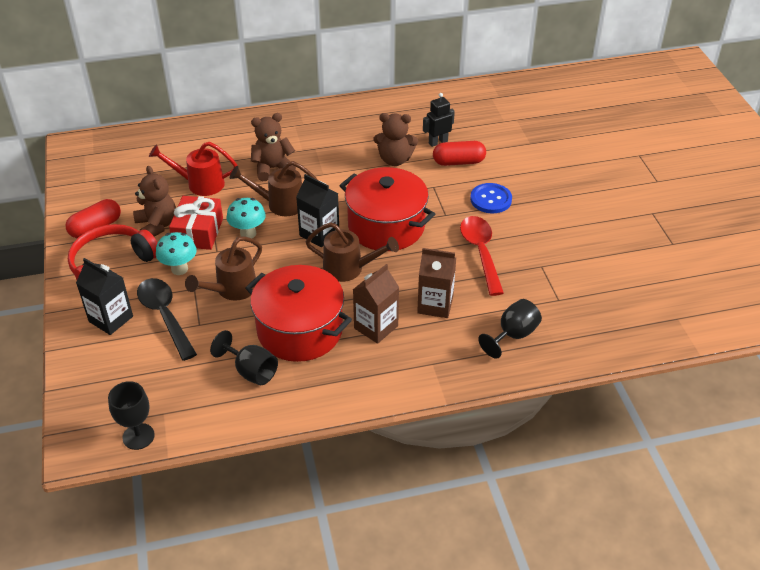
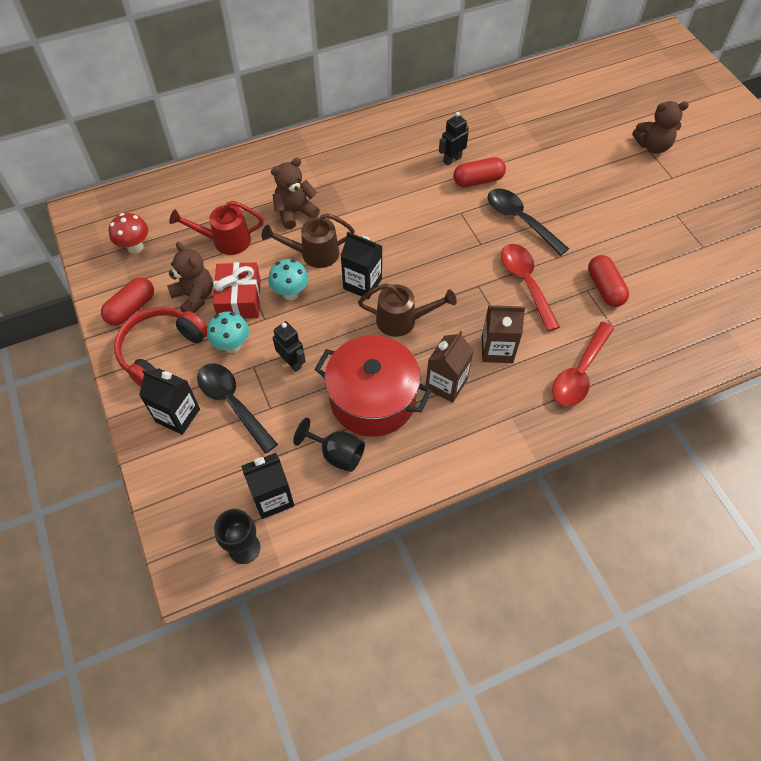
camera: 10 degrees left, 15 degrees up
(115, 179) = (135, 247): none -> red mushroom
(178, 398) = (272, 497): none -> black carton
(231, 290) = (292, 362): brown watering can -> black robot
(386, 226) = (426, 265): red pot -> none
(395, 160) = (415, 186): brown teddy bear -> brown teddy bear (652, 146)
(491, 199) = (520, 220): blue button -> black spoon
(513, 335) = (579, 373): black goblet -> red spoon
(560, 266) = (605, 288): none -> red capsule

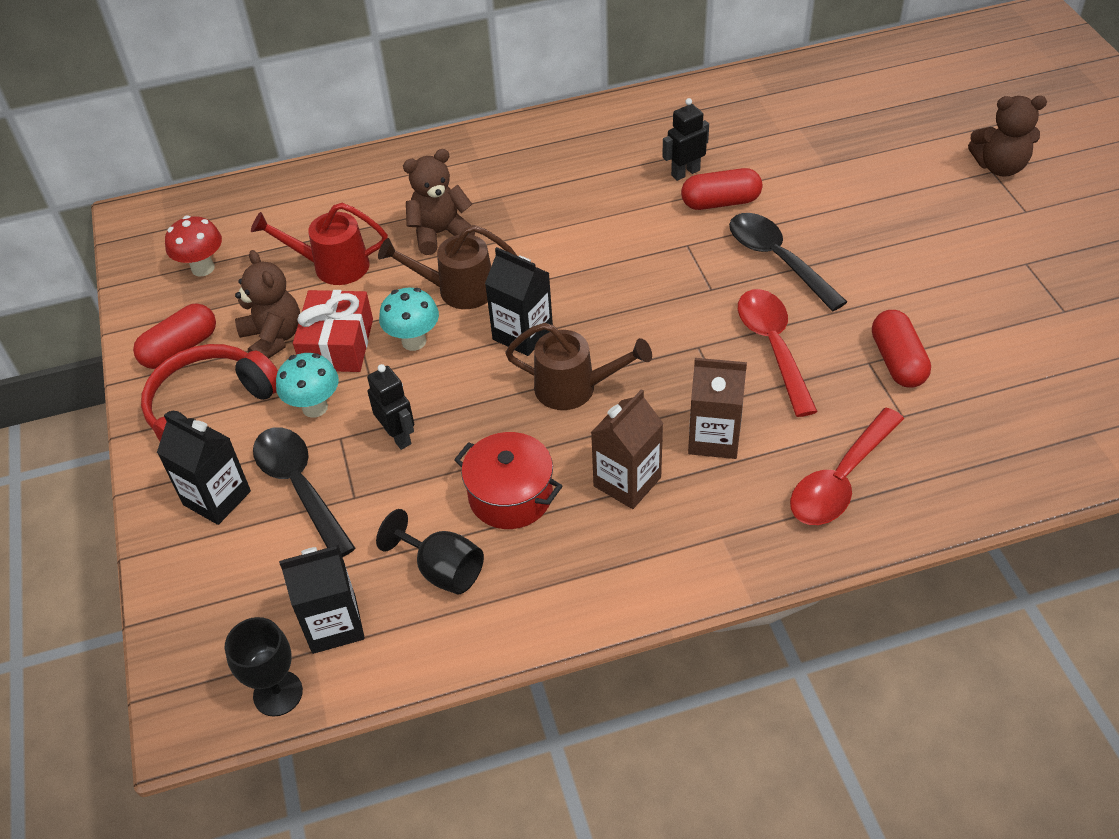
camera: 10 degrees right, 10 degrees down
(373, 399) = (510, 496): red pot -> red pot, size x0.64

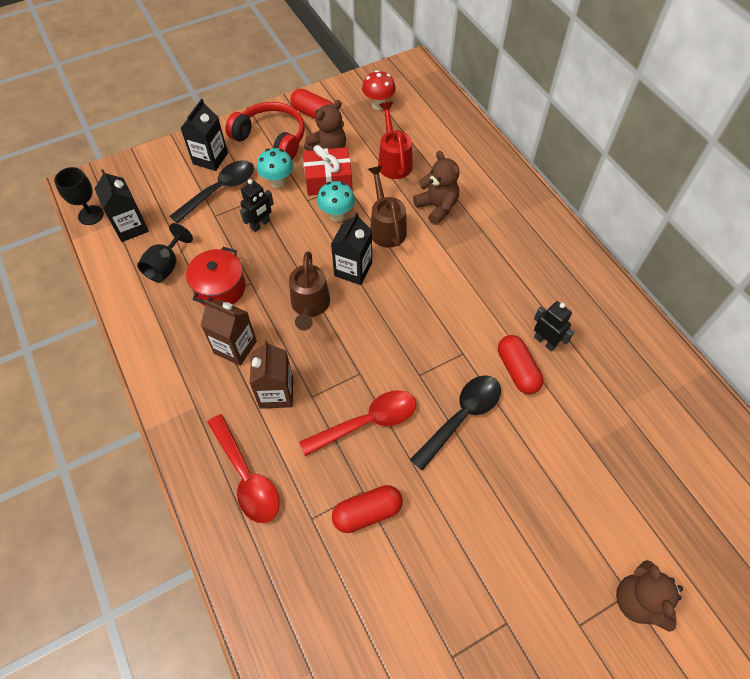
camera: 75 degrees right, 10 degrees up
(840, 480) = (246, 477): red spoon -> red spoon turned 150 degrees counterclockwise

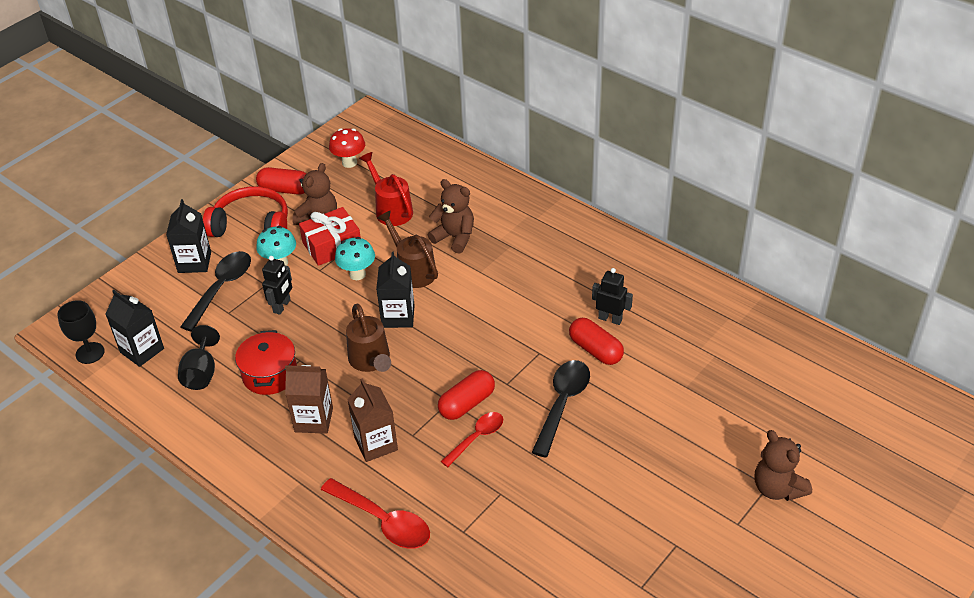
camera: 20 degrees left, 15 degrees down
(367, 422) = (477, 438): red spoon -> red spoon, size x0.65
(367, 513) = (513, 508): red capsule -> red capsule (467, 404)

